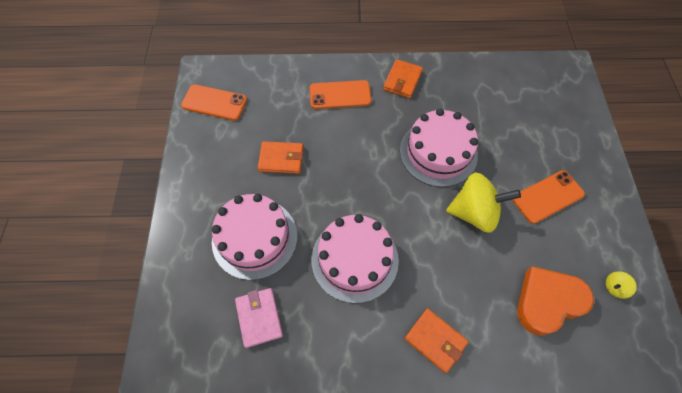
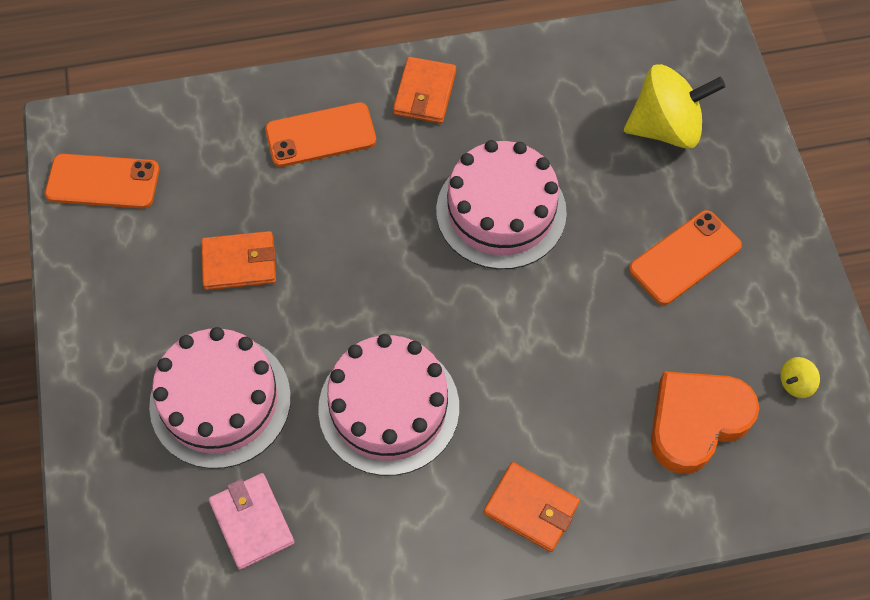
camera: 10 degrees left, 0 degrees up
(474, 212) = (570, 302): yellow spinning top -> yellow spinning top (665, 128)

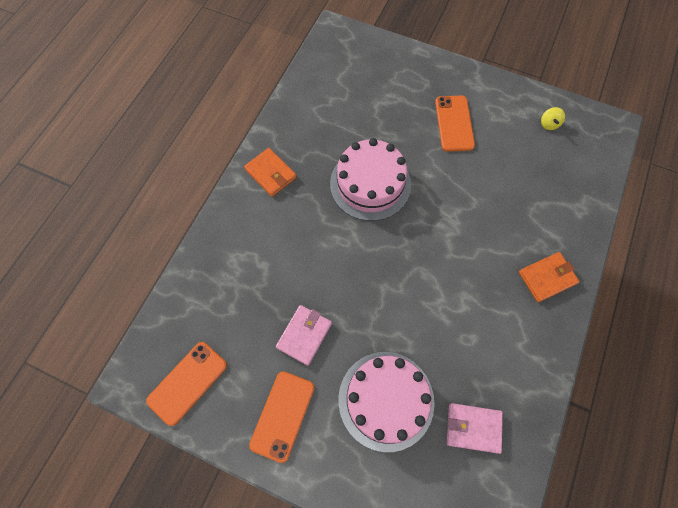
camera: 55 degrees left, 5 degrees up
(239, 263) = (304, 335): orange wallet -> pink wallet
(320, 135) = (255, 241): orange phone -> orange phone (282, 415)
(389, 407) = (448, 311): pink cake -> none
(665, 128) = (377, 84): yellow spinning top -> none
(696, 422) = (543, 176): orange heart -> none

